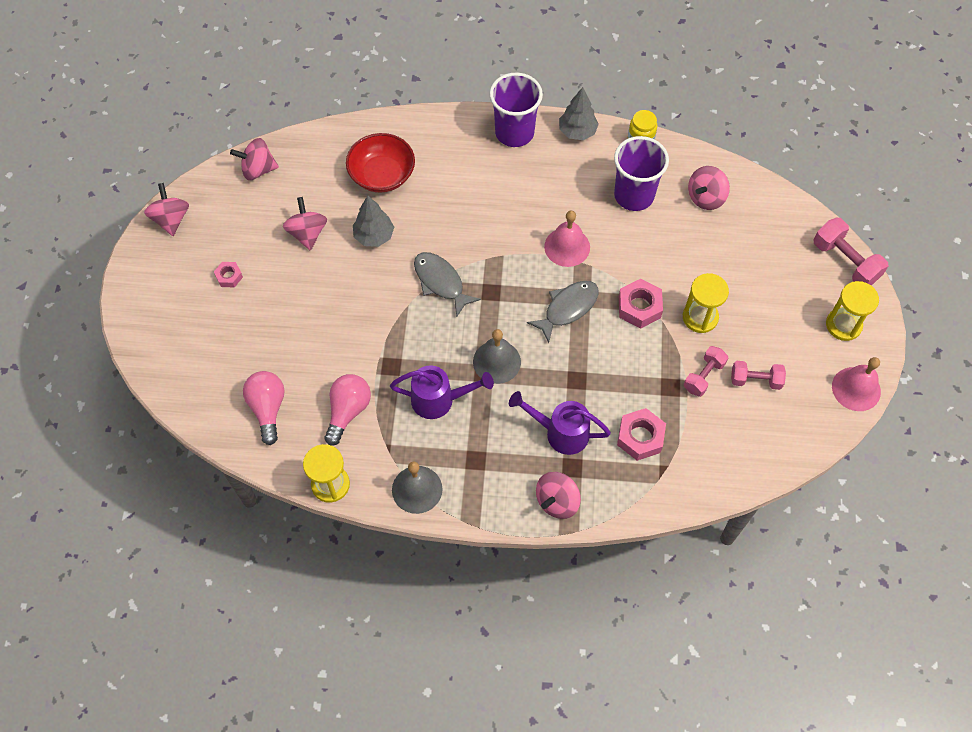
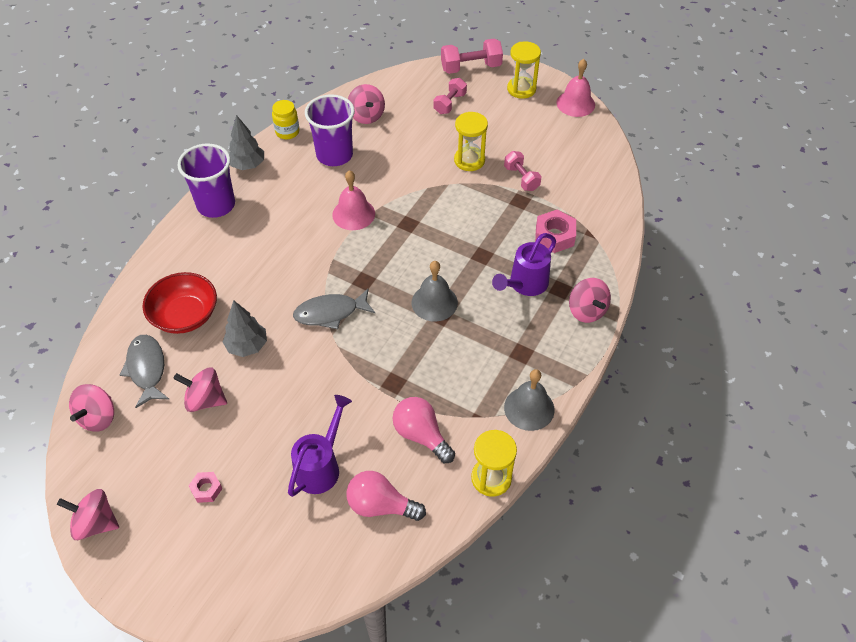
camera: 65 degrees left, 10 degrees down
(439, 400) = (448, 358): purple watering can -> purple watering can (320, 466)
(568, 308) = (412, 236): grey fish -> grey fish (147, 369)
(639, 307) = (438, 191): pink nut -> none
(755, 380) = (540, 151): pink dumbbell -> pink dumbbell (449, 103)

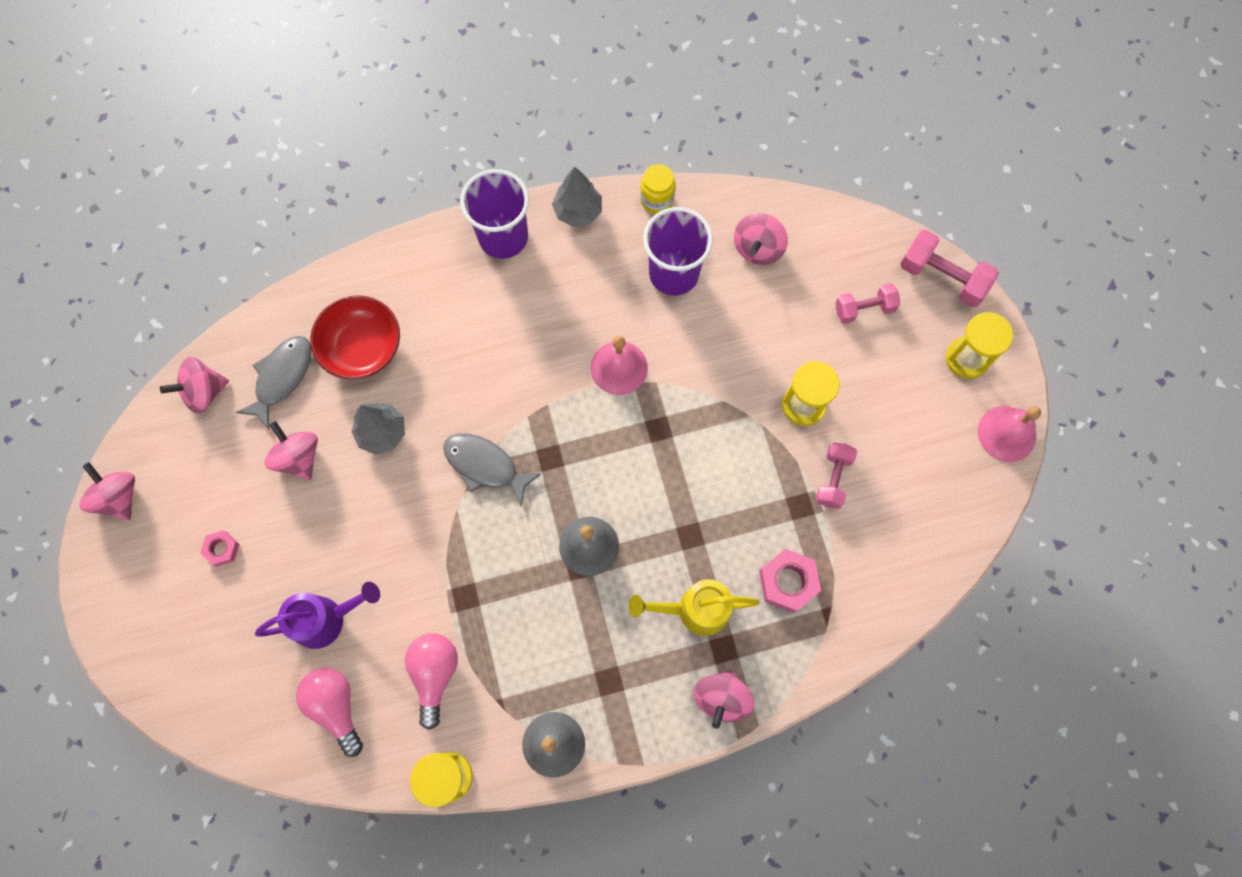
camera: 45 degrees right, 20 degrees up
(525, 284) = (695, 610): purple watering can -> yellow watering can

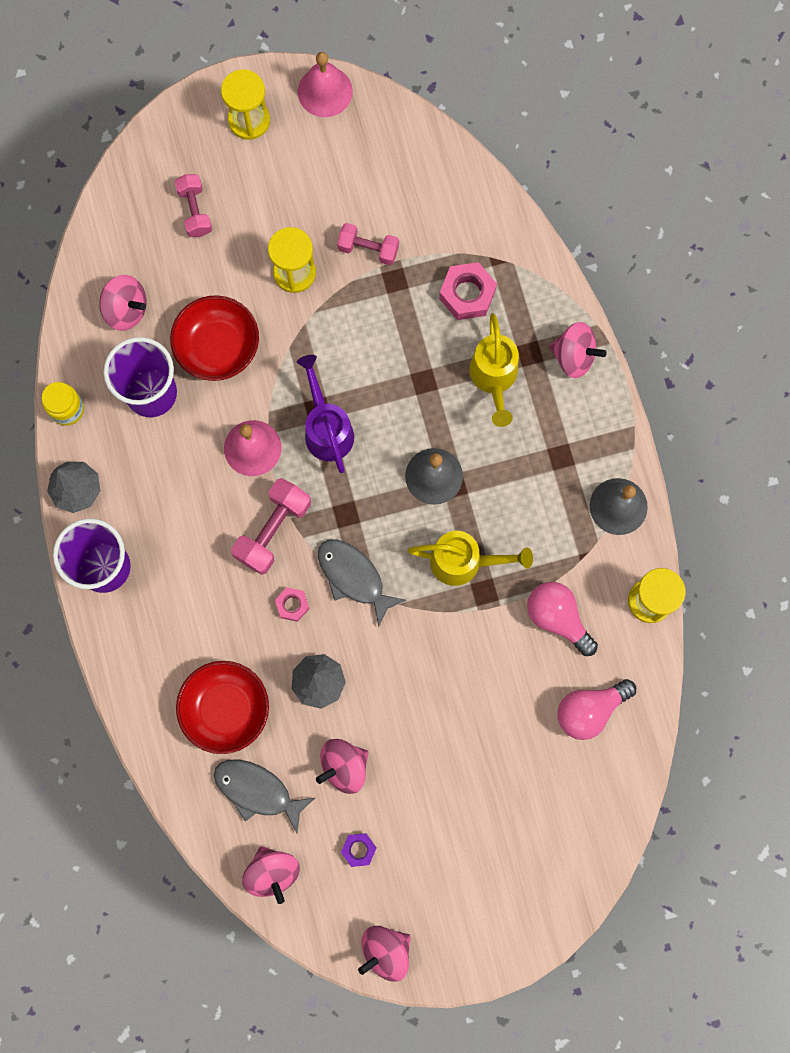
camera: 90 degrees left, 5 degrees up
(217, 471) = (358, 849): none -> purple nut
(222, 549) = (439, 836): pink nut -> pink nut (292, 605)
(325, 619) = (507, 726): purple watering can -> purple watering can (327, 429)
(434, 674) = (557, 618): pink light bulb -> pink light bulb turned 45 degrees clockwise
(485, 466) = (354, 577): grey fish -> grey fish turned 105 degrees clockwise
(497, 575) = (463, 562): none -> yellow watering can
(722, 333) = (218, 346): none -> red bowl
(942, 277) = (163, 136): pink dumbbell -> pink dumbbell (273, 530)

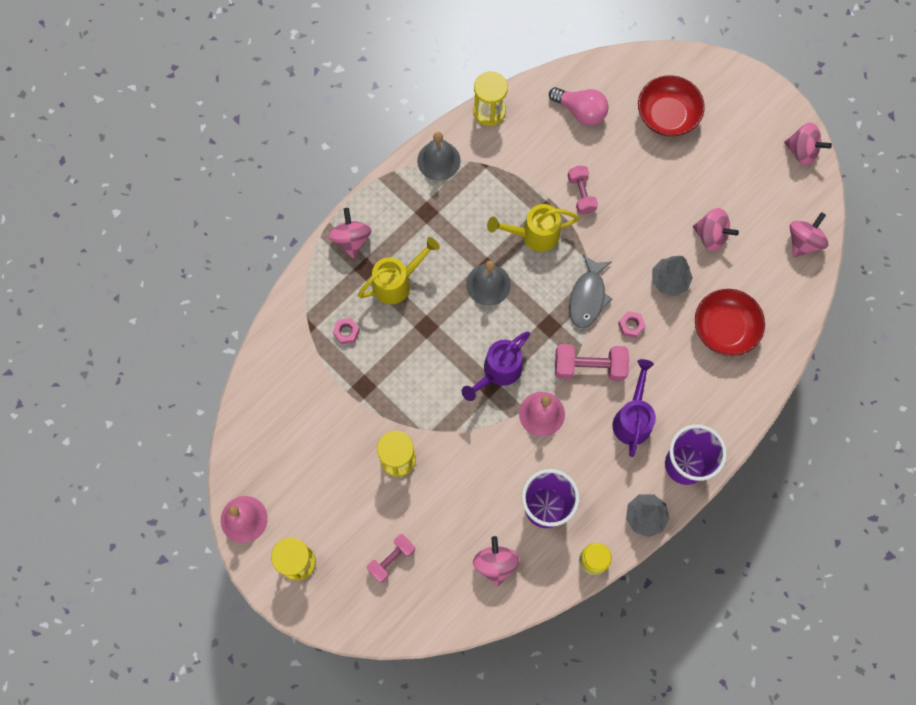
camera: 120 degrees left, 5 degrees down
(187, 541) = (632, 419): none -> purple watering can
(218, 346) = (484, 481): red bowl -> red bowl (667, 115)
(257, 791) = (761, 279): grey fish -> none
(358, 849) = (754, 199): purple nut -> none
(368, 249) = (351, 417): pink dumbbell -> pink dumbbell (581, 194)
(463, 562) = (534, 235): yellow watering can -> yellow watering can turned 75 degrees counterclockwise
(467, 294) = (346, 332): pink nut -> pink nut, size x0.58
(557, 618) = (534, 159): pink light bulb -> none

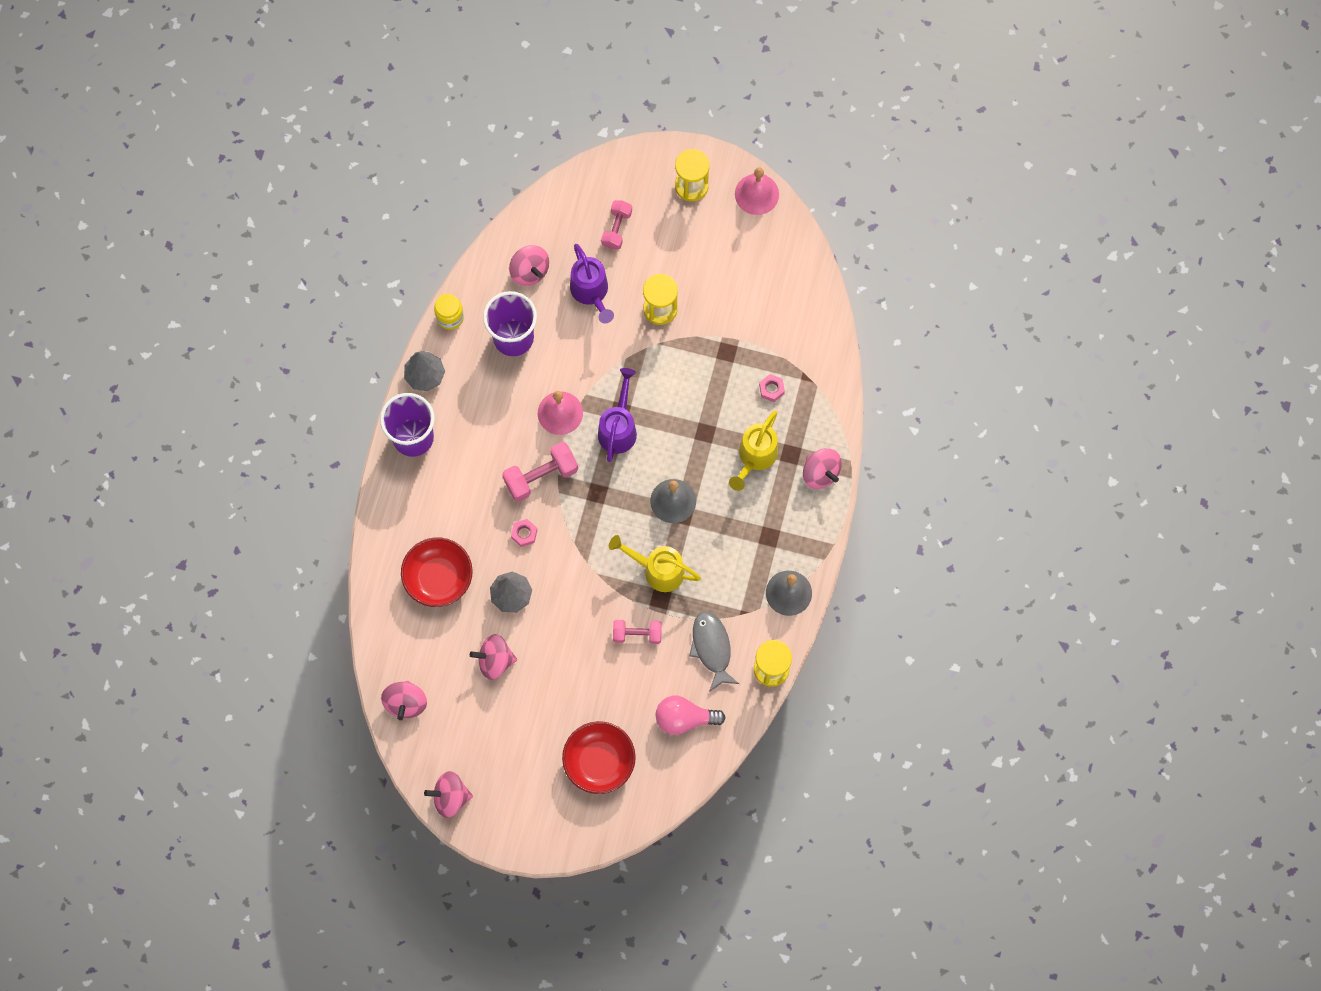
camera: 150 degrees right, 0 degrees up
(534, 235) = (658, 570): yellow watering can -> yellow watering can turned 120 degrees counterclockwise
(581, 194) = (637, 634): pink dumbbell -> pink dumbbell turned 45 degrees counterclockwise
(588, 297) = (577, 538): grey fish -> grey fish (712, 648)
(632, 419) = (479, 451): purple watering can -> purple watering can (591, 292)

